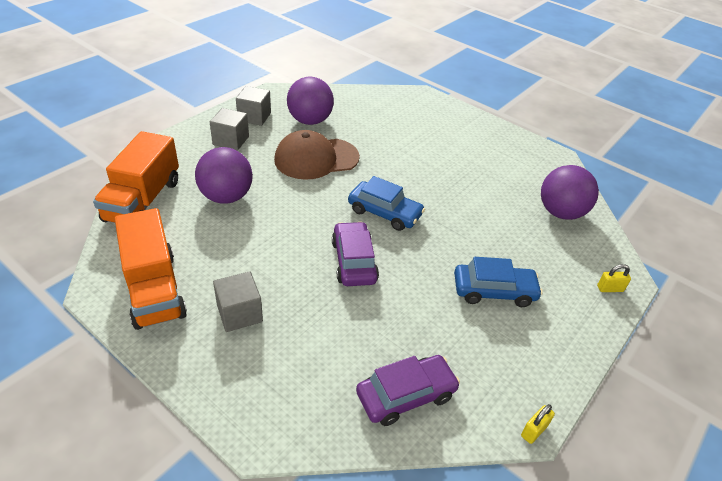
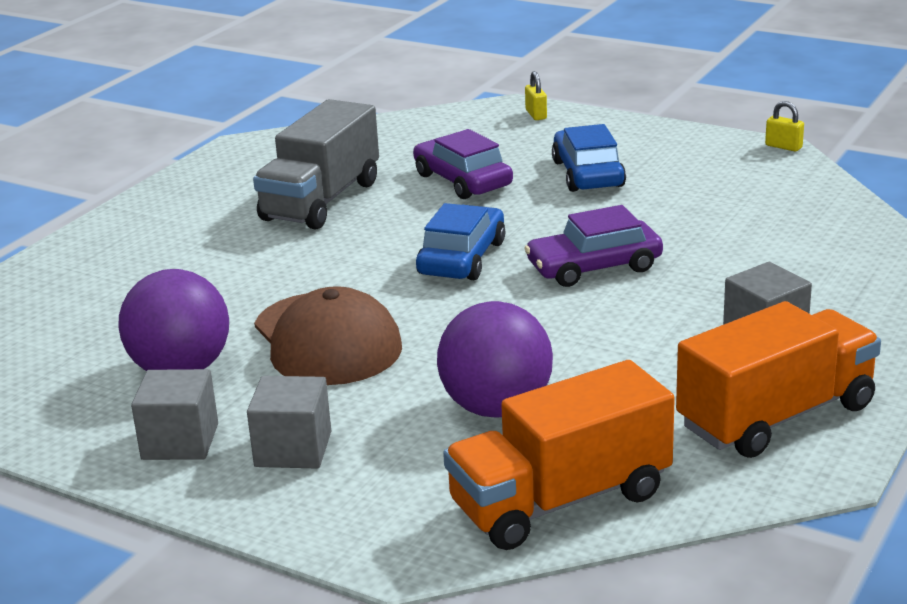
camera: 95 degrees left, 15 degrees down
(143, 200) = (560, 500): orange truck -> orange truck turned 150 degrees clockwise
(406, 395) = (799, 209): purple car -> purple car (462, 180)
(474, 175) = (321, 201): none -> grey truck
(560, 212) = (393, 141): purple ball -> none

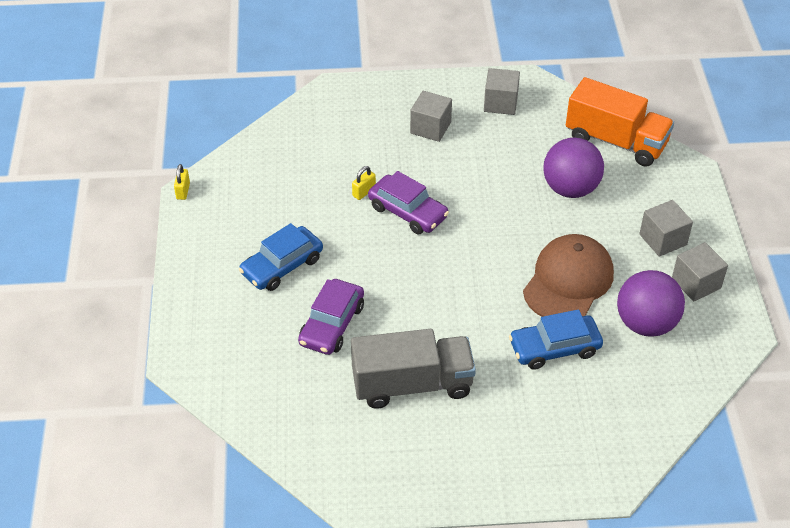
camera: 125 degrees left, 20 degrees up
(462, 258) = (438, 271): blue car -> blue car (554, 348)
(536, 114) = (189, 339): yellow padlock -> yellow padlock (364, 192)
(776, 416) = (500, 103): orange truck -> grey cube

